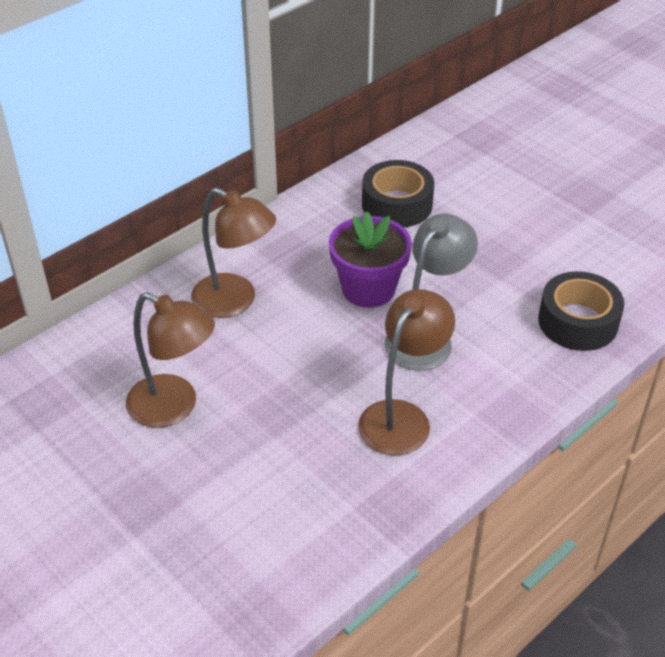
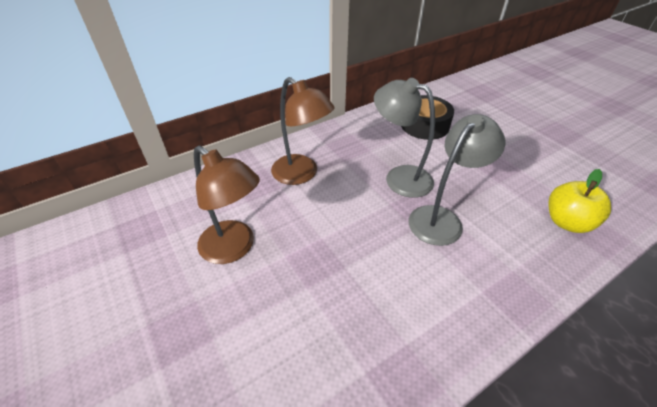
camera: 10 degrees right, 0 degrees up
(368, 289) = (399, 177): purple flower pot -> grey lamp
(402, 417) = (418, 284): brown lamp -> none
(578, 322) = (567, 222): black tape -> yellow apple

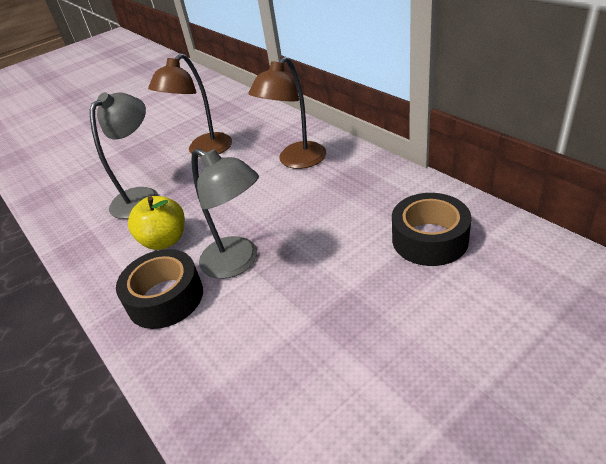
camera: 90 degrees right, 5 degrees down
(399, 177) = (304, 226): grey lamp -> grey lamp (142, 196)
(487, 270) = (165, 298): none -> black tape
(567, 222) = (234, 388): yellow apple -> yellow apple (165, 240)

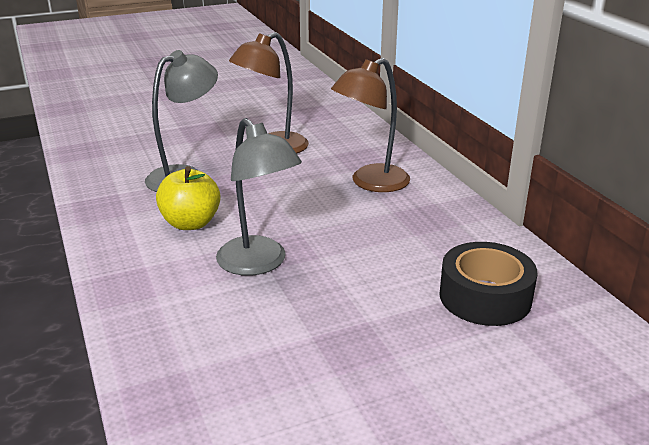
camera: 10 degrees right, 10 degrees down
(165, 298) = (167, 276): black tape -> none

